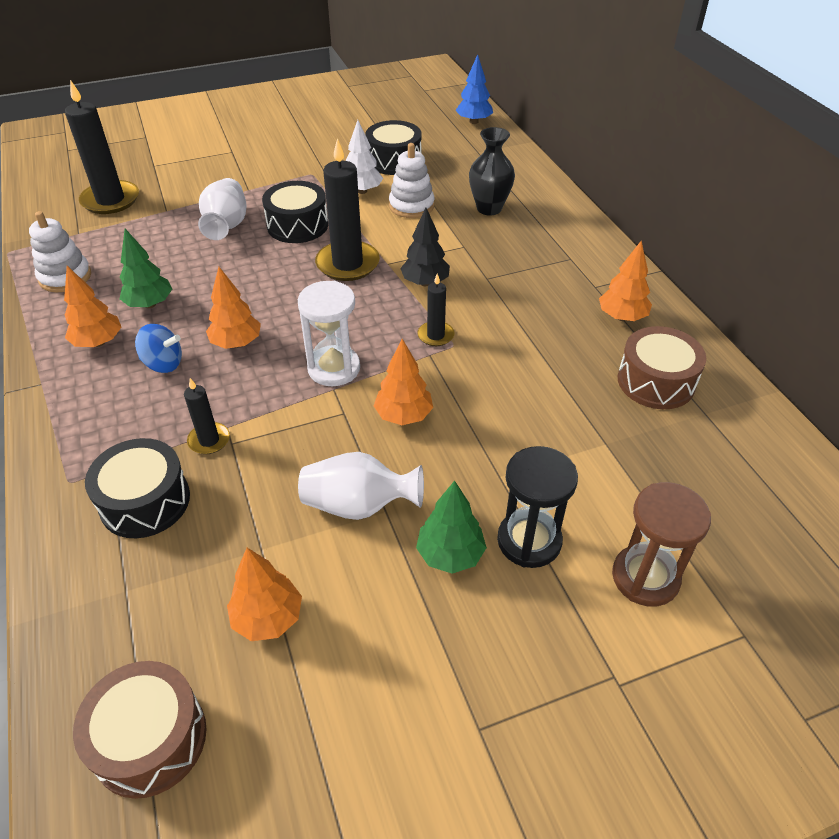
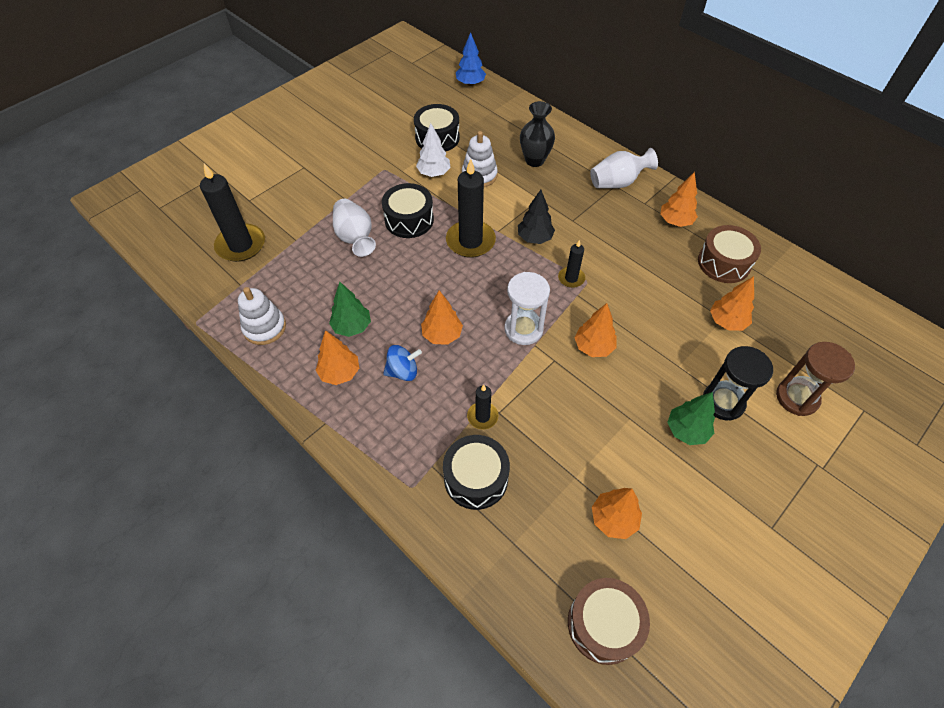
camera: 25 degrees left, 10 degrees up
(359, 505) = (611, 421): white vase -> white vase (618, 183)
(608, 449) = (726, 322): none -> orange tree

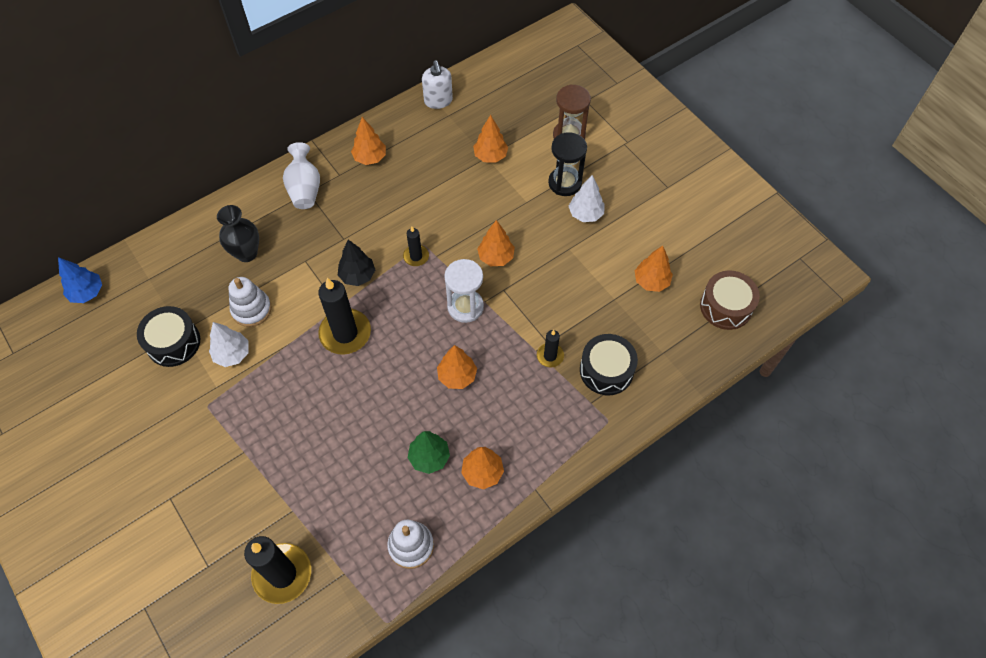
camera: 80 degrees left, 5 degrees up
(355, 238) = (307, 446): white vase -> none
(403, 371) = (491, 415): blue spinning top -> none
(409, 220) = (297, 388): black drum -> none
(686, 430) = (585, 214): green tree -> white tree
(724, 263) = (428, 138): brown drum -> none
(778, 263) = (438, 101): none -> white soap dispenser

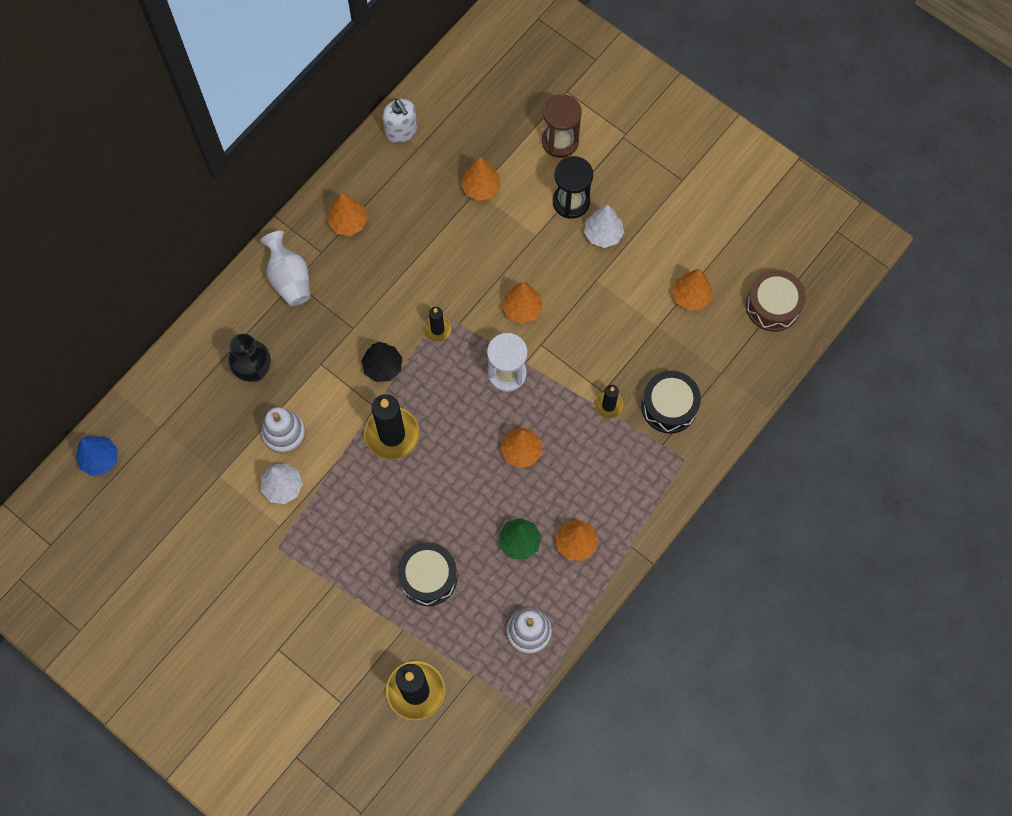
camera: 15 degrees left, 10 degrees up
(173, 342) = (216, 490): black drum -> black drum (428, 577)

